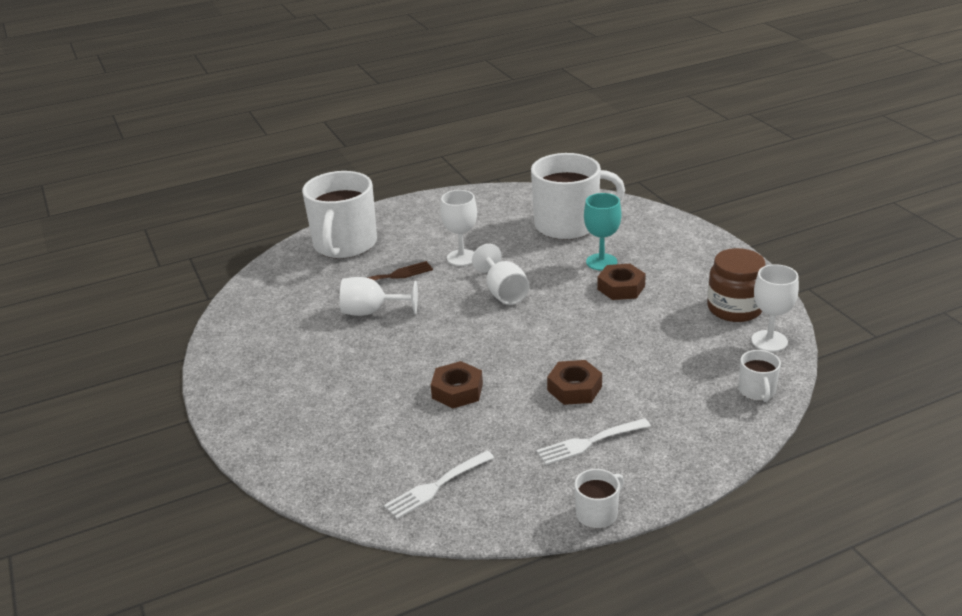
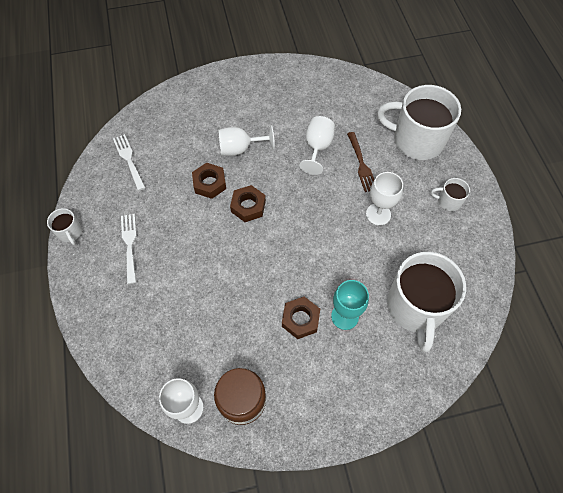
camera: 100 degrees right, 30 degrees up
(503, 292) = (318, 233): white goblet -> white goblet (240, 149)
(574, 388) = (185, 250): brown nut -> brown nut (248, 206)
(757, 391) = (134, 370): white mug -> white mug (448, 201)

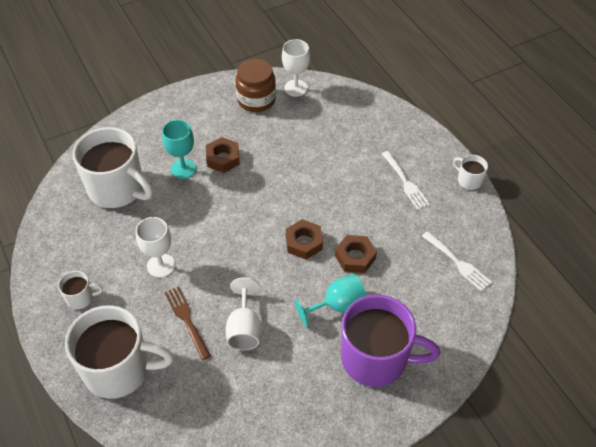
camera: 165 degrees right, 10 degrees down
(227, 108) = (376, 358): none -> purple mug
(240, 149) = (337, 305): white goblet -> turquoise goblet
(416, 307) = (117, 189): white mug -> white mug turned 135 degrees clockwise

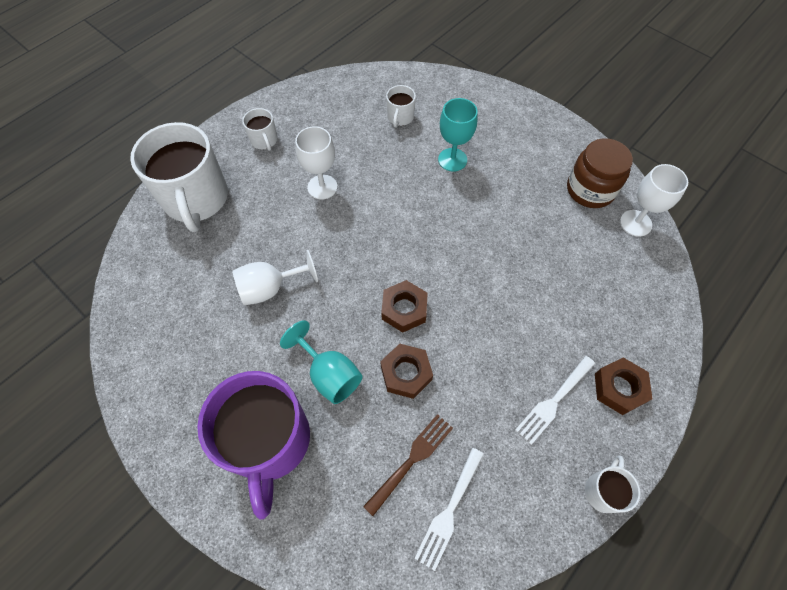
camera: 70 degrees right, 10 degrees up
(117, 189) = (400, 117): white mug -> white mug, size x0.44
(186, 319) = (265, 232): brown fork -> brown fork (412, 460)
(223, 158) = (485, 189): brown nut -> brown nut (619, 388)

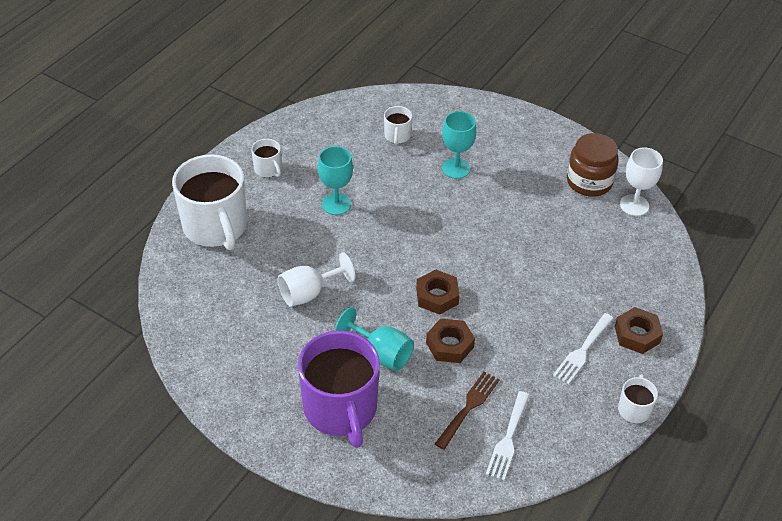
camera: 10 degrees left, 15 degrees down
(322, 187) = (336, 204): white goblet -> turquoise goblet

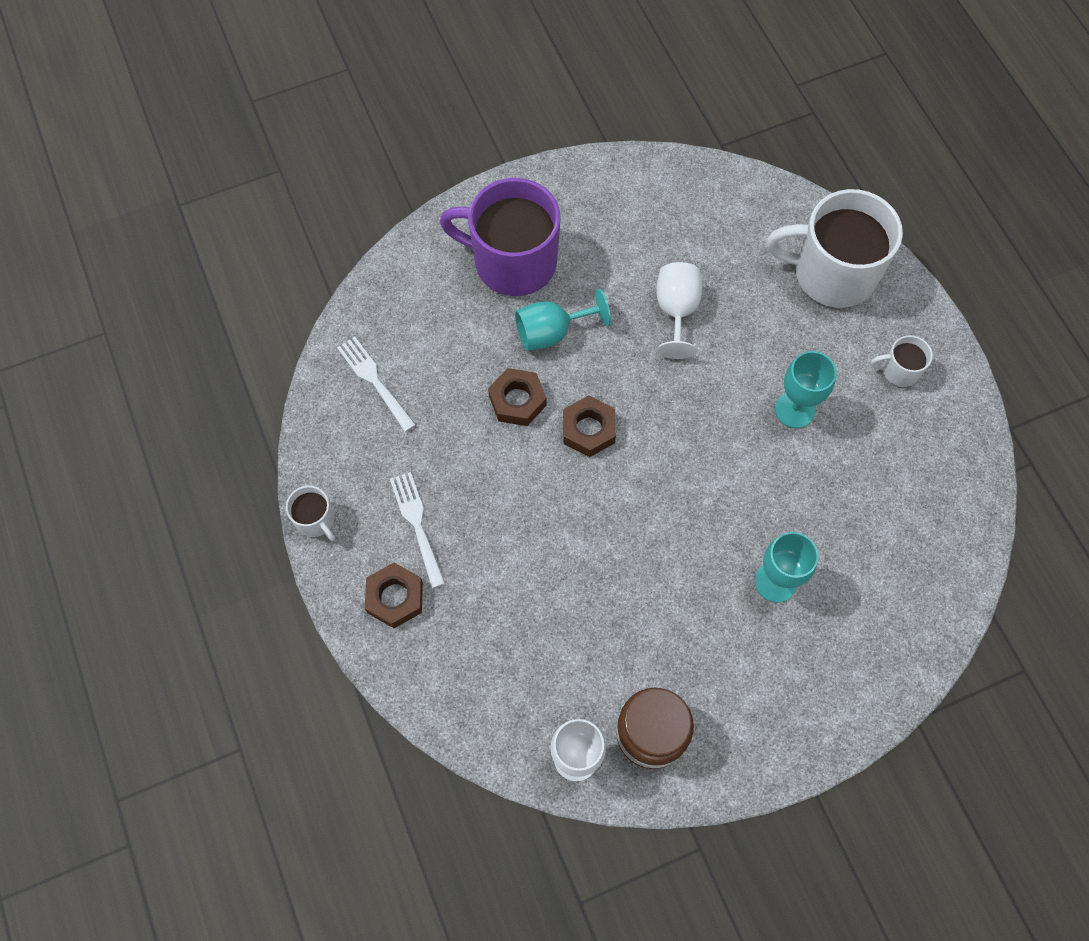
camera: 125 degrees right, 20 degrees up
(397, 136) = (878, 550): white mug -> none
(468, 407) = (433, 369): brown fork -> none

